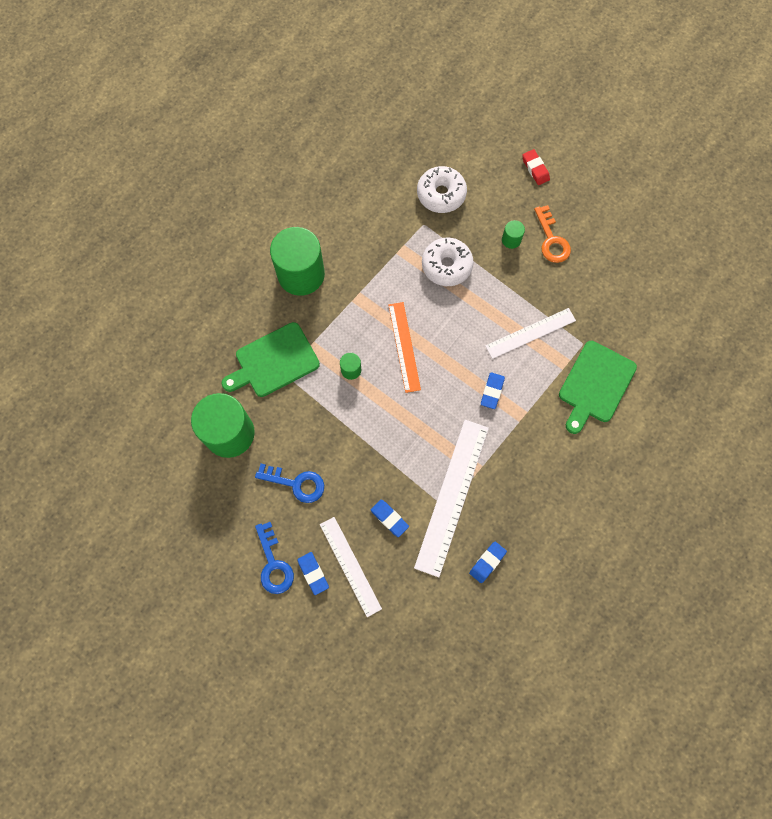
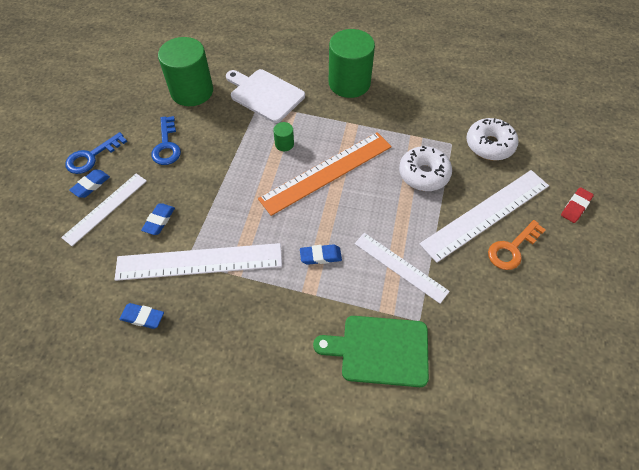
camera: 65 degrees right, 15 degrees down
(274, 361) = (265, 94): green cutting board -> white cutting board
(404, 346) = (326, 172): orange ruler -> orange ruler, size x1.58
(511, 240) = (486, 214): green cylinder -> white ruler

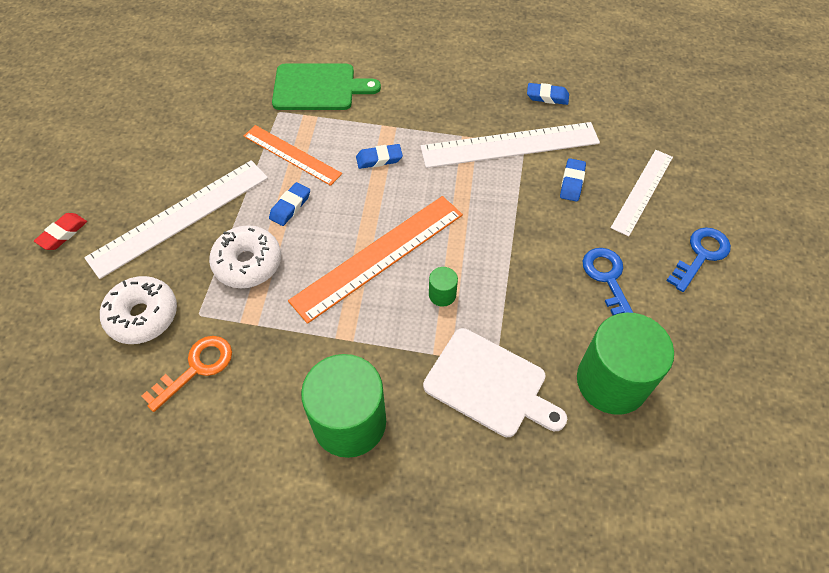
camera: 175 degrees right, 0 degrees up
(91, 185) = (677, 217): blue eraser -> blue eraser (290, 206)
(400, 267) = (291, 155): white ruler -> orange ruler
(512, 248) = (162, 181): orange key -> orange key (196, 368)

